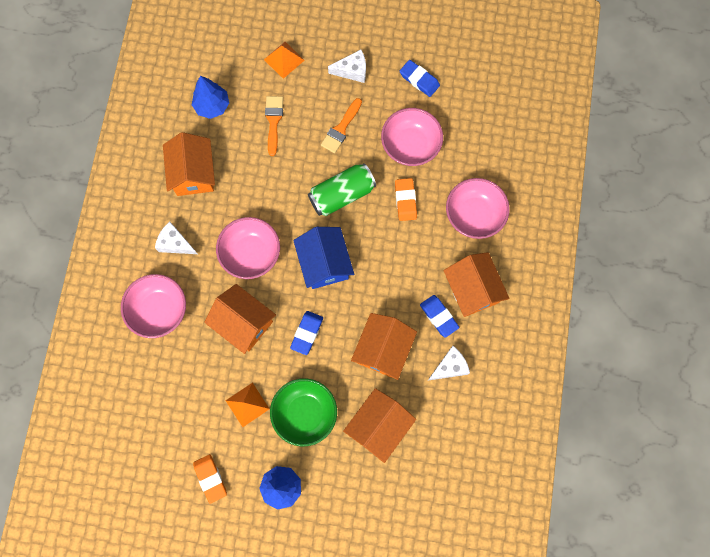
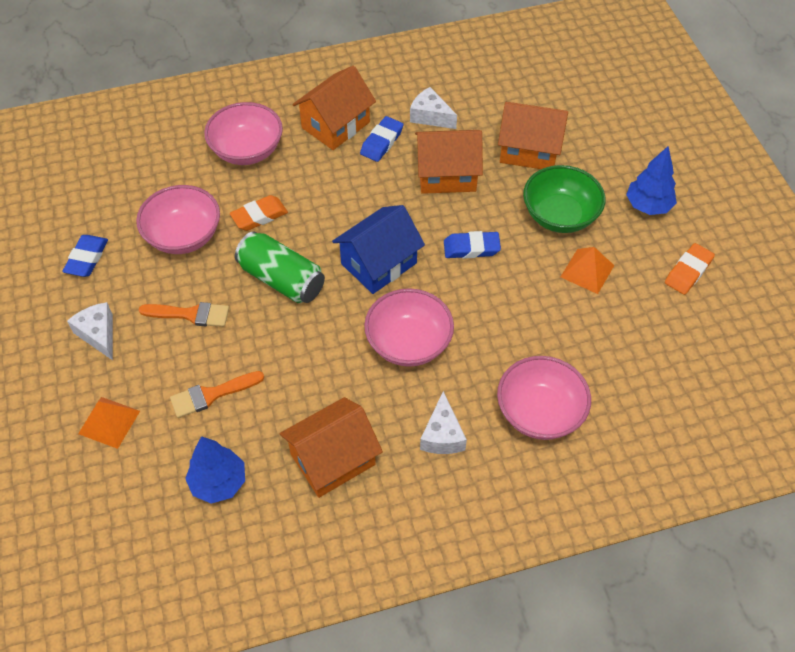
camera: 115 degrees left, 20 degrees down
(243, 323) = (498, 314): orange house -> none

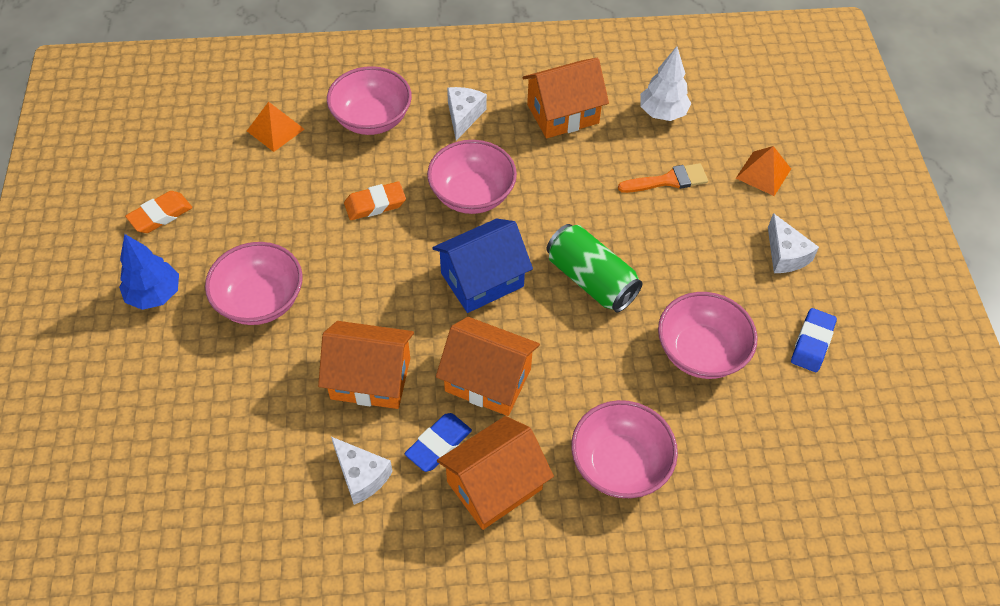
camera: 170 degrees left, 0 degrees up
(190, 314) = (690, 259): orange brush -> none
(219, 482) = (662, 113): blue tree -> white tree
(259, 216) = (610, 362): orange eraser -> orange eraser (375, 204)
(471, 248) = (375, 279): blue eraser -> none
(529, 150) = (254, 396): orange house -> orange house (488, 380)
(560, 215) = (260, 300): green bowl -> pink bowl
(587, 271) = (263, 234): orange pyramid -> orange pyramid (275, 130)

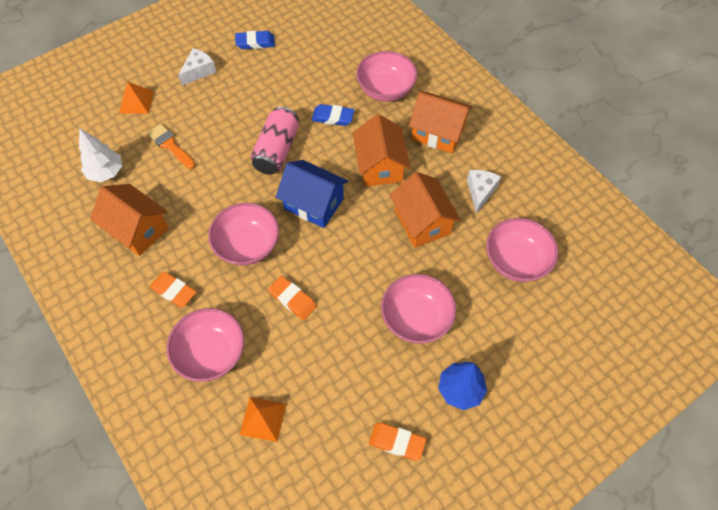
camera: 120 degrees left, 5 degrees up
(438, 444) = (435, 168): blue eraser -> blue eraser (333, 117)
(463, 116) = (173, 291): white cheese -> orange eraser
(591, 280) = (277, 150): green can -> pink can
(700, 352) = (293, 83): pink bowl -> pink bowl (516, 261)

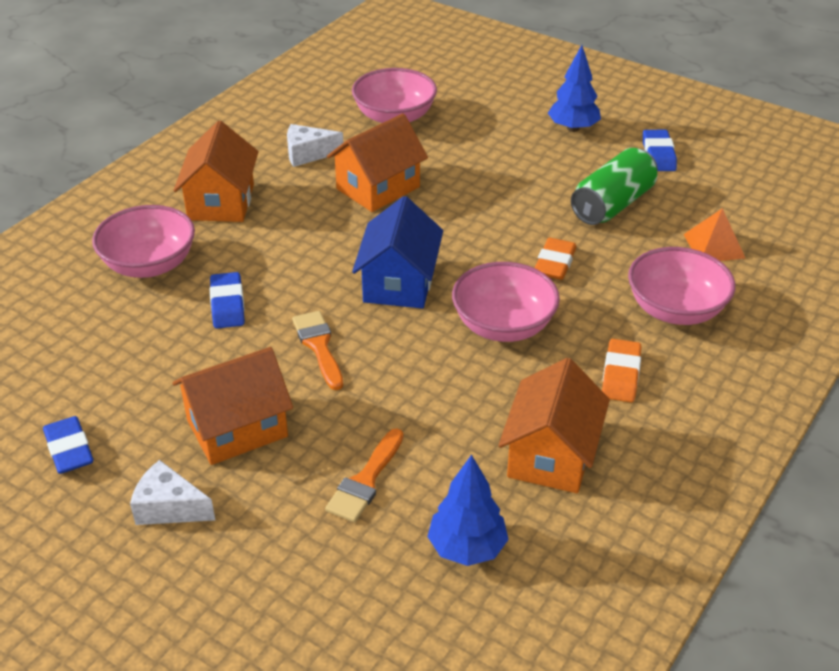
camera: 110 degrees left, 20 degrees down
(106, 172) = (467, 548): white tree -> blue tree
(136, 102) = (281, 576): orange pyramid -> none
(277, 150) = (319, 346): pink can -> orange brush
(342, 370) = (612, 204): none -> green can
(380, 166) = (303, 239): orange house -> orange house (237, 428)
(397, 442) = (658, 155): orange eraser -> blue eraser
(416, 318) = (513, 168): pink bowl -> none

